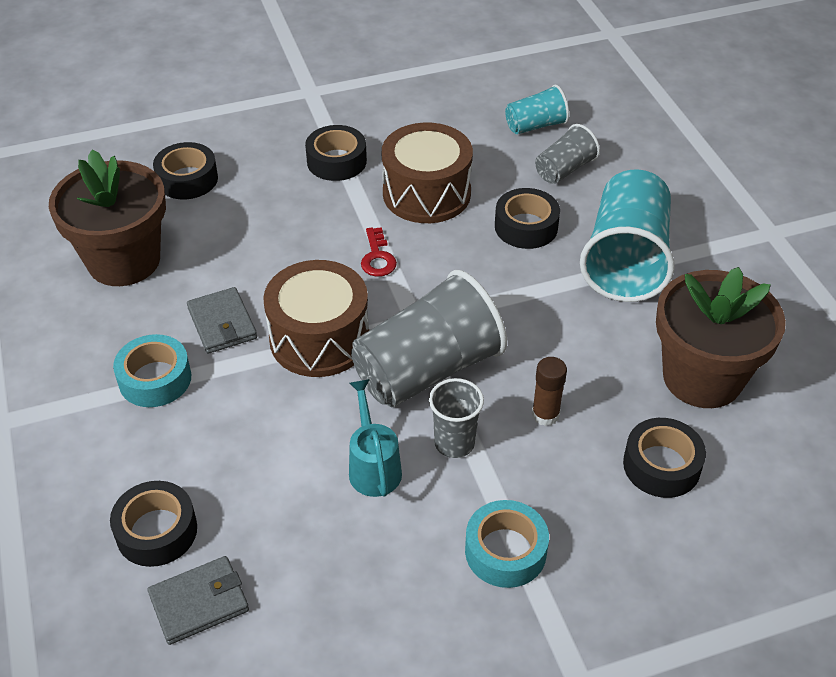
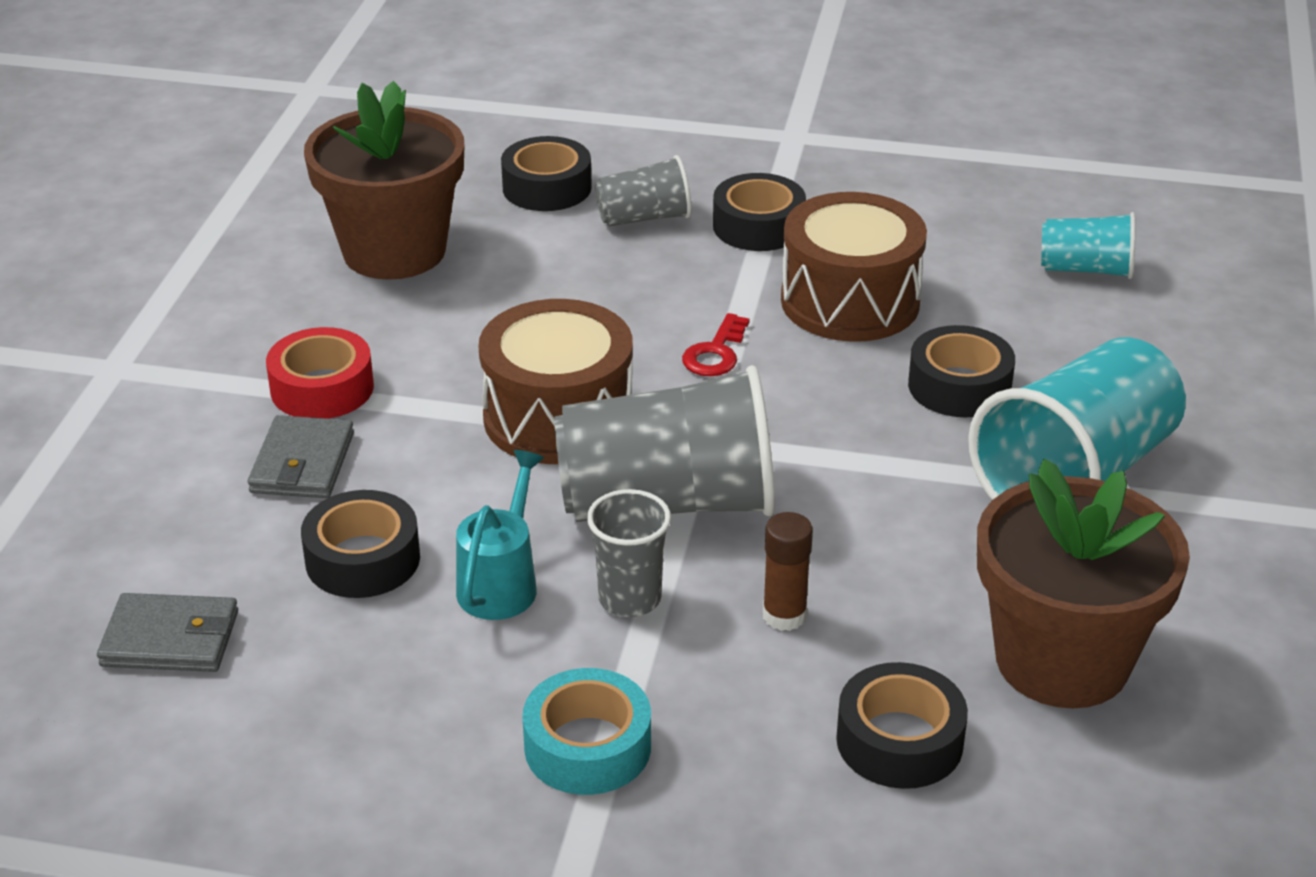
camera: 30 degrees right, 10 degrees down
(155, 379) = (322, 388): turquoise tape -> red tape
(156, 531) = (187, 546): black tape -> black tape (363, 559)
(222, 323) = (452, 358): grey wallet -> grey wallet (302, 463)
(564, 170) = (1081, 336): grey cup -> grey cup (644, 218)

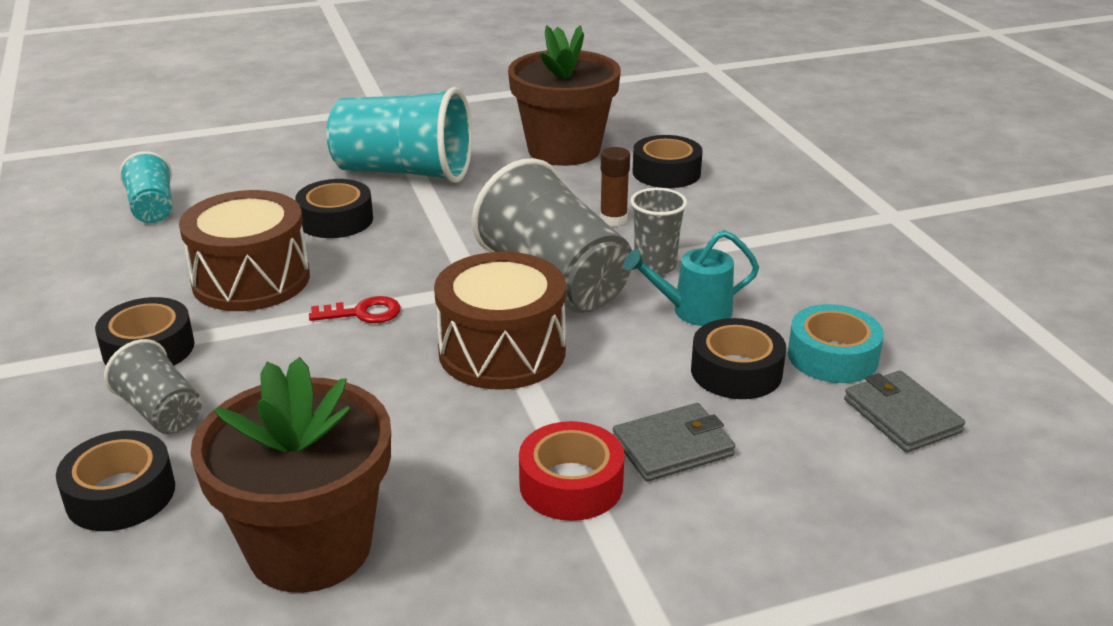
camera: 120 degrees left, 5 degrees down
(587, 747) = (777, 243): turquoise tape -> turquoise tape (832, 356)

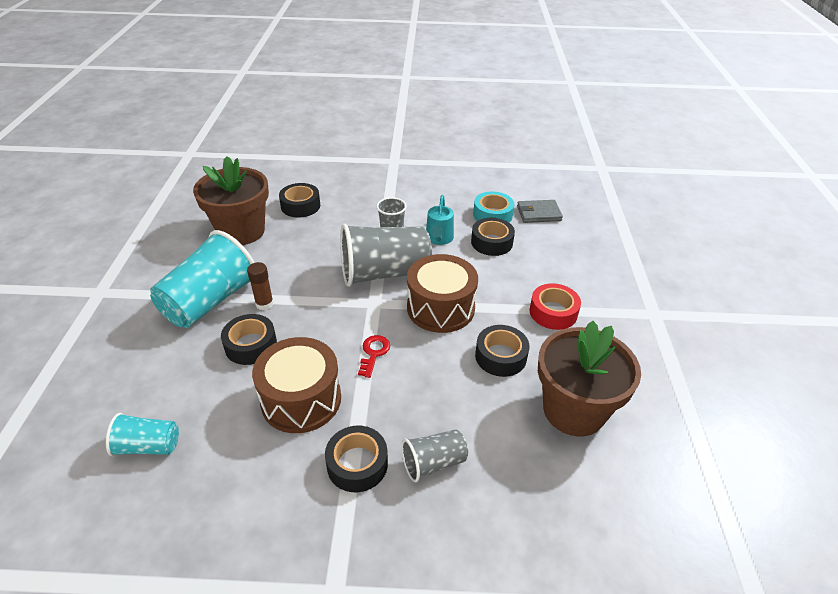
camera: 70 degrees left, 10 degrees up
(121, 494) = (508, 489): black tape -> black tape (500, 356)
(613, 219) = (336, 237): brown glue stick -> brown glue stick (264, 304)
(673, 447) = (537, 276): grey wallet -> none

